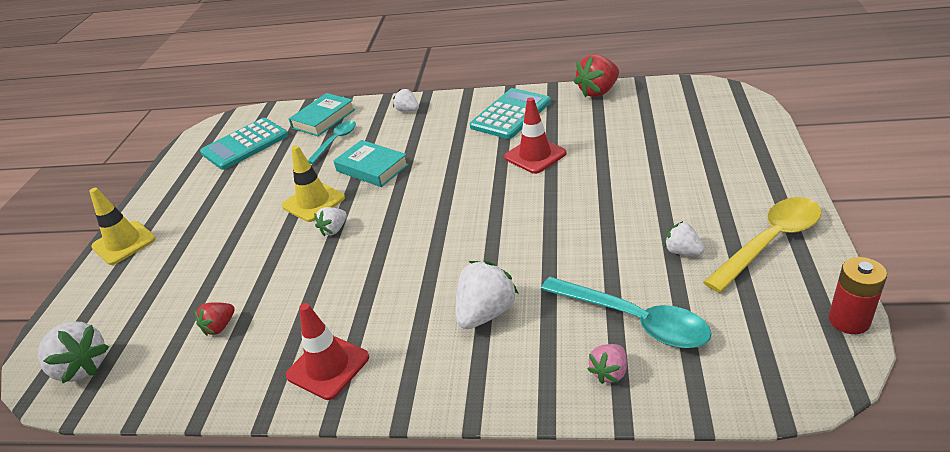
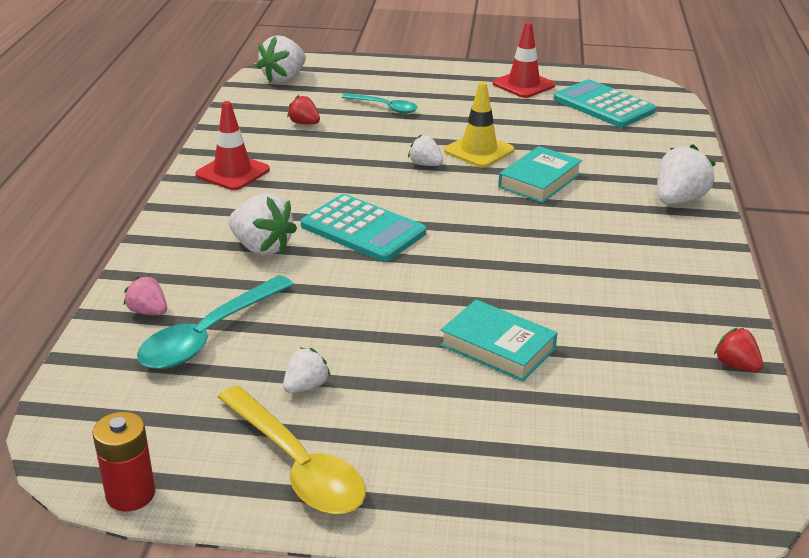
camera: 85 degrees right, 5 degrees down
(124, 243) = (437, 70): yellow traffic cone -> none
(323, 119) = (660, 145): turquoise book -> turquoise book (498, 347)
(335, 141) = (604, 156): turquoise spoon -> turquoise spoon (385, 107)
(408, 110) = (678, 200): white strawberry -> white strawberry, size x1.73
(511, 114) = (663, 279): turquoise calculator -> turquoise calculator (363, 229)
(535, 155) = (548, 293): red traffic cone -> red traffic cone (523, 85)
(598, 92) = (736, 365): red strawberry -> red strawberry, size x0.58

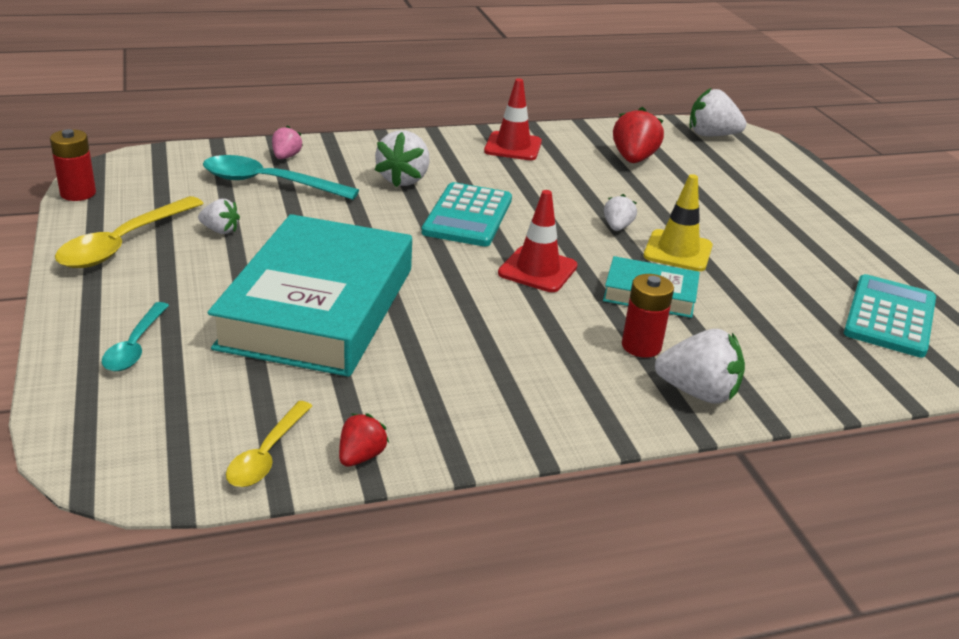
camera: 65 degrees right, 0 degrees up
(304, 123) = (633, 159): red strawberry -> red strawberry, size x1.73
(385, 107) = (713, 190): turquoise spoon -> turquoise spoon (135, 346)
(498, 347) = (318, 307): turquoise book -> turquoise book, size x2.14
(523, 85) = (872, 258): red traffic cone -> red traffic cone (537, 270)
(613, 205) = (641, 346): none -> red battery
(727, 415) = (267, 454): none -> yellow spoon

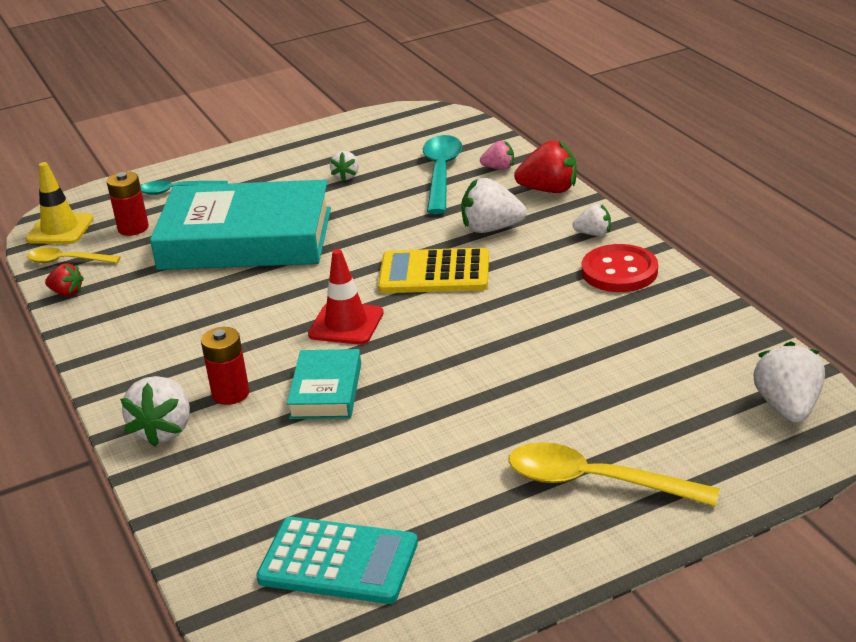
camera: 85 degrees right, 0 degrees up
(78, 193) = (376, 114): red battery -> red battery (133, 228)
(124, 243) = (309, 150): yellow spoon -> yellow spoon (595, 482)
(467, 216) = (434, 273): turquoise calculator -> yellow calculator
(513, 147) = (619, 271): red traffic cone -> red button
(617, 227) = (459, 358): white strawberry -> white strawberry (593, 234)
(633, 159) = (650, 352): red strawberry -> red strawberry (549, 190)
(678, 251) = (424, 401): yellow traffic cone -> yellow traffic cone (60, 229)

